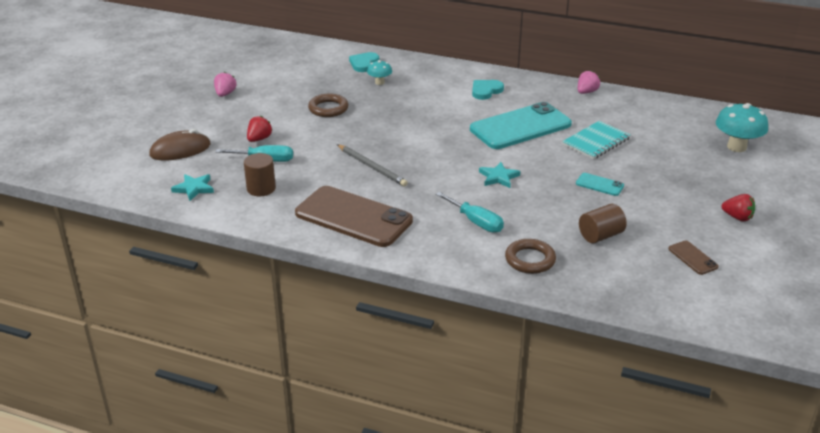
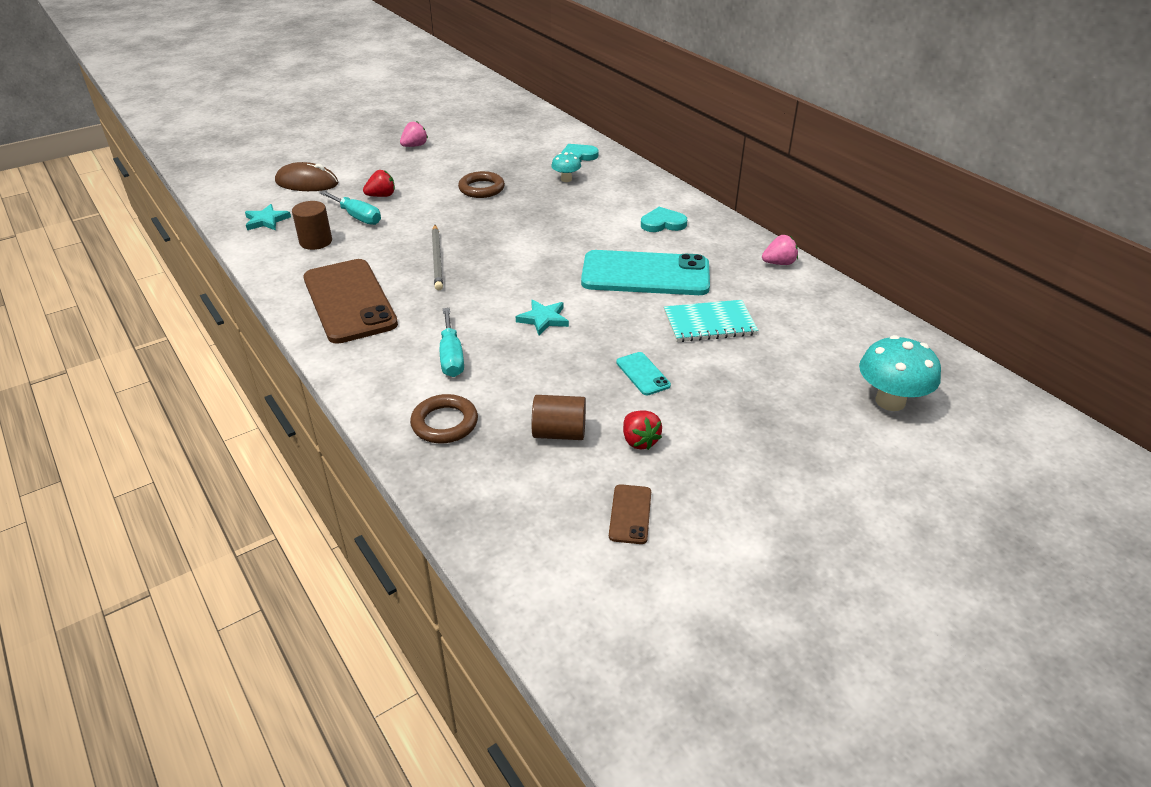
camera: 35 degrees right, 5 degrees up
(737, 217) = (763, 492): red strawberry -> red strawberry (639, 441)

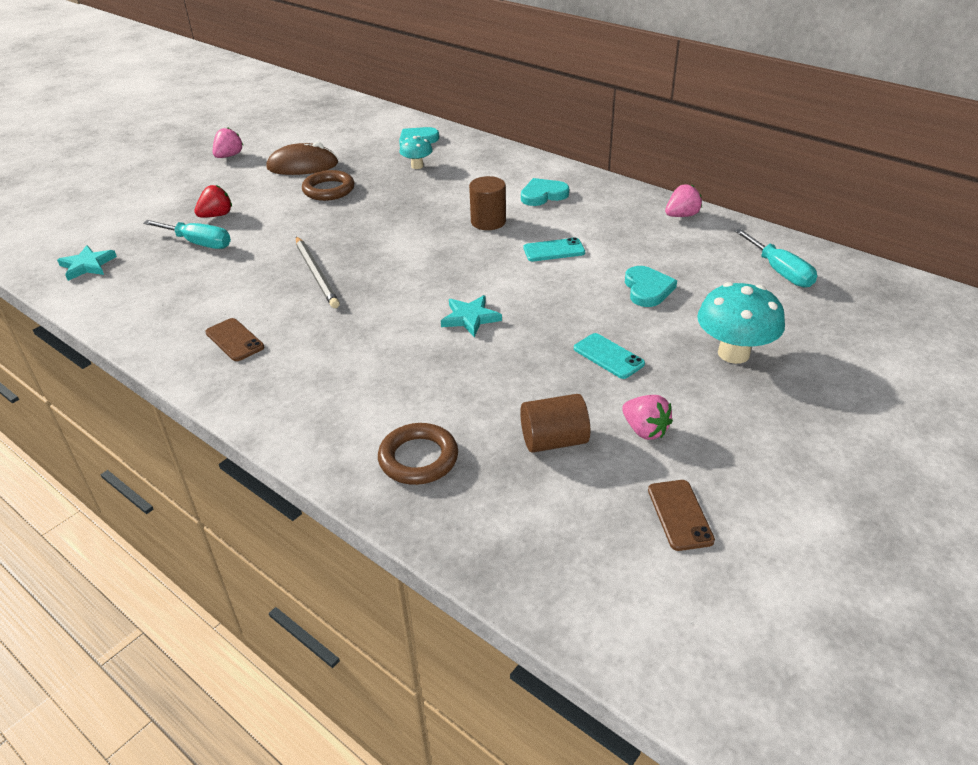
camera: 15 degrees left, 0 degrees up
(307, 183) = (118, 215): brown mouse -> brown mouse (303, 166)
(316, 242) = (161, 279): brown cylinder -> brown cylinder (488, 222)
(349, 301) = (234, 340): brown phone -> brown phone, size x0.42
(451, 357) = (387, 380): turquoise screwdriver -> turquoise screwdriver (780, 271)
(639, 441) = (645, 430): red strawberry -> pink strawberry
(645, 274) = (554, 250): turquoise phone -> turquoise phone, size x0.42
(709, 323) = (647, 289): turquoise notebook -> turquoise heart
(890, 401) = (867, 334): turquoise mushroom -> turquoise mushroom (733, 353)

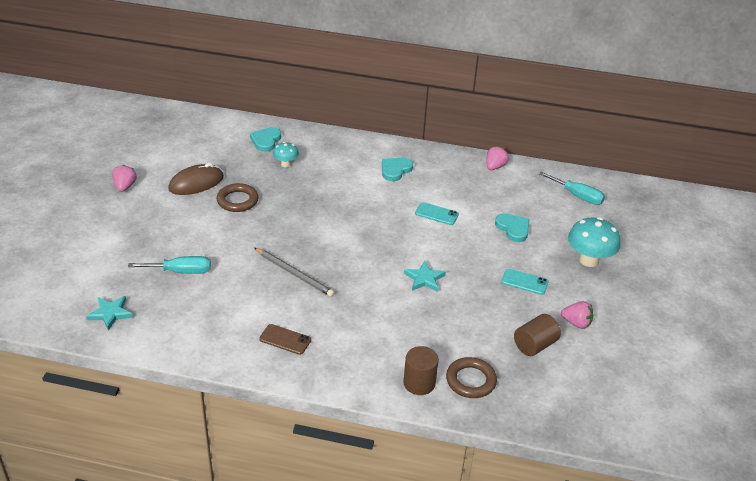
camera: 30 degrees left, 0 degrees up
(216, 215) = (170, 244): red strawberry -> none
(488, 222) = (376, 201): brown cylinder -> brown cylinder (419, 383)
(554, 250) = (436, 214): turquoise phone -> turquoise phone turned 60 degrees clockwise
(679, 515) = (626, 366): brown phone -> none

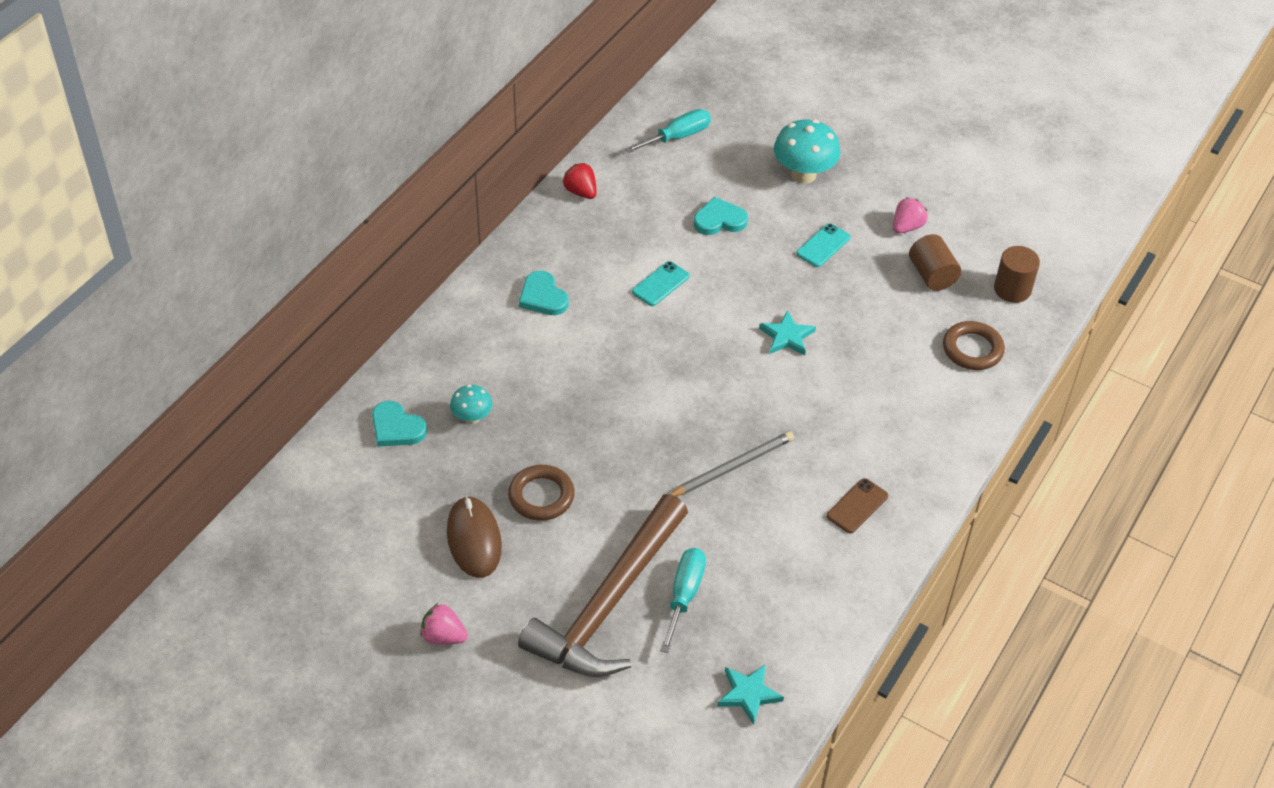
camera: 70 degrees left, 10 degrees up
(165, 242) = (608, 603): none -> brown hammer
(419, 383) = (965, 396): brown cylinder -> brown cylinder (1012, 289)
(495, 167) = (581, 192): pink strawberry -> red strawberry

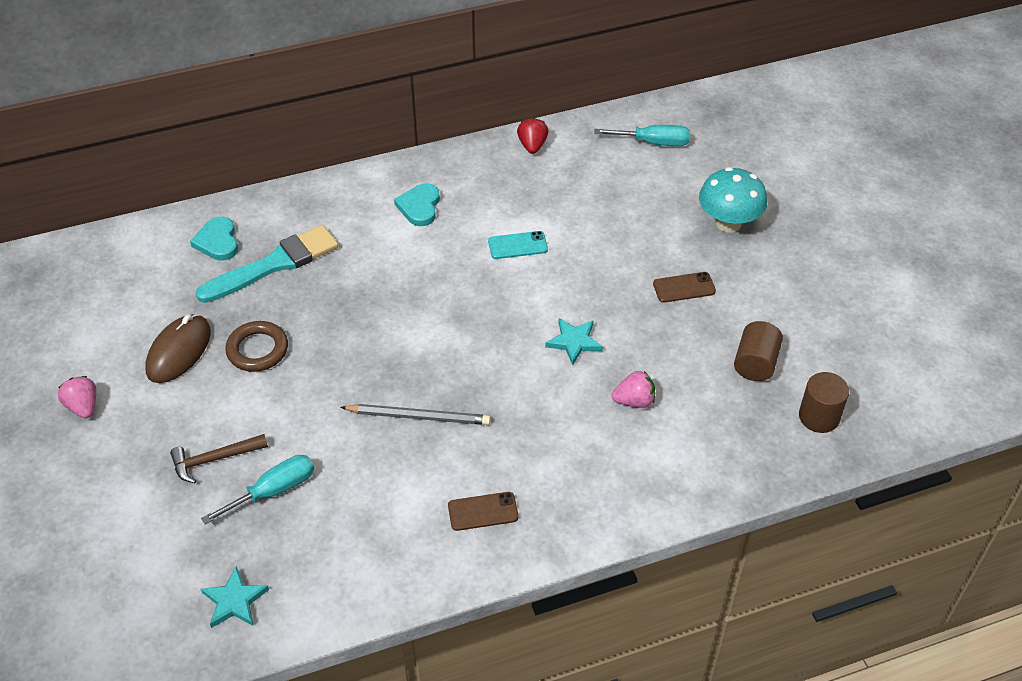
camera: 40 degrees right, 0 degrees up
(472, 418) = (274, 264): turquoise mushroom -> turquoise brush
(608, 603) = (214, 459): brown hammer -> brown hammer, size x0.43
(719, 220) = (618, 222): turquoise heart -> none
(823, 246) = (684, 288): turquoise phone -> brown phone
(907, 227) = (775, 312): pink strawberry -> pink strawberry (634, 401)
(972, 349) = (725, 445): brown ring -> none

